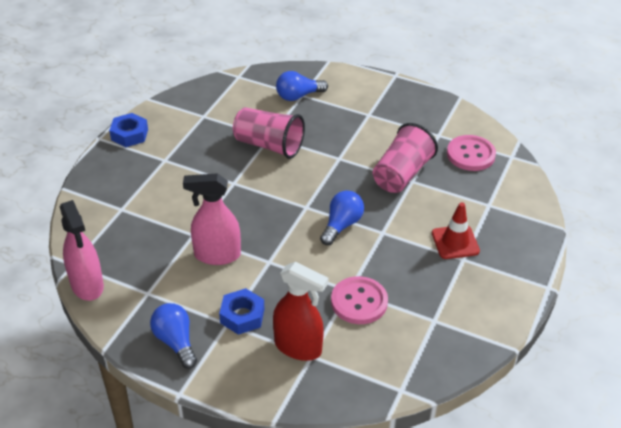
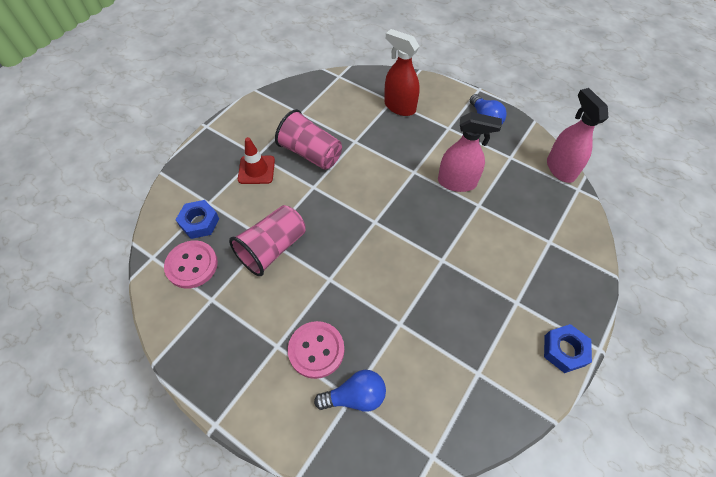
camera: 170 degrees left, 15 degrees up
(242, 316) = (437, 131): blue nut -> blue nut (199, 222)
(269, 145) = (401, 309): pink cup -> pink cup (310, 153)
(341, 225) = (346, 198): blue light bulb -> none
(359, 302) = (350, 131): pink button -> pink button (316, 350)

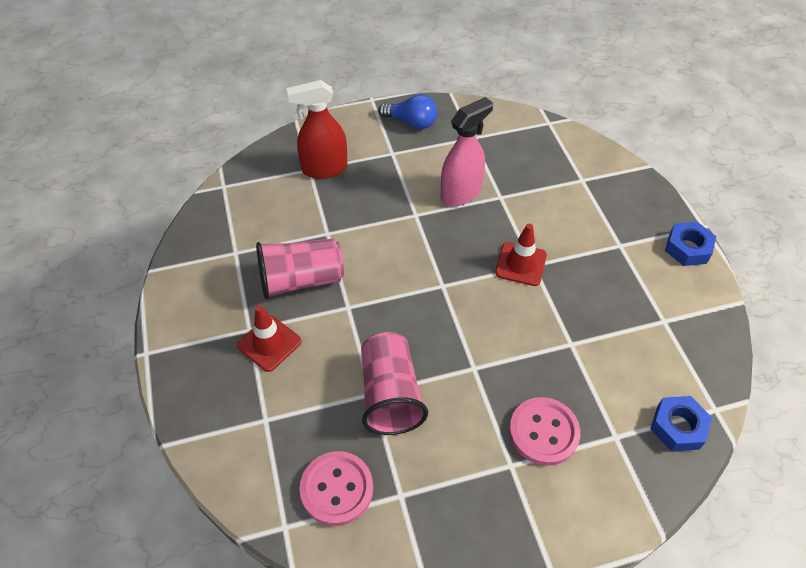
camera: 50 degrees left, 5 degrees down
(199, 222) = (284, 446): blue nut -> blue nut (678, 427)
(355, 396) = (617, 431): blue light bulb -> none
(435, 252) = (521, 264): none -> red traffic cone
(560, 169) = (517, 117): pink spray bottle -> none

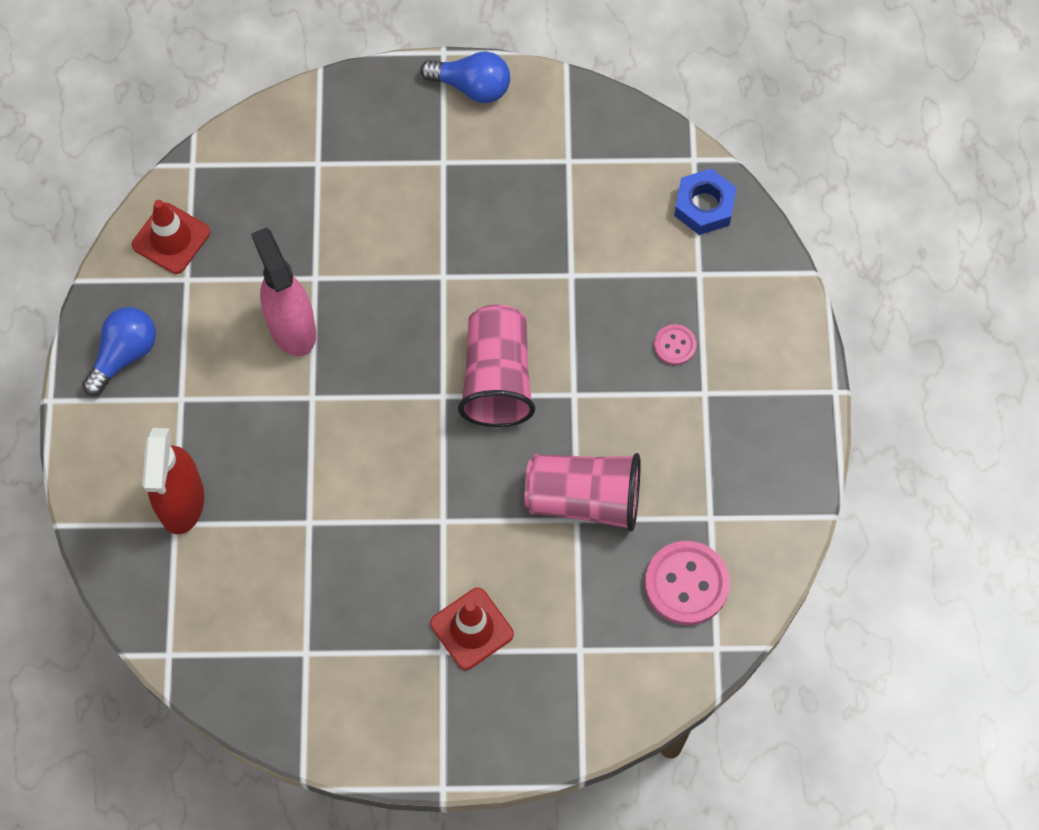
camera: 75 degrees left, 15 degrees up
(301, 280) = (381, 572): pink cup -> pink cup (497, 378)
(521, 264) = (437, 290): red traffic cone -> red traffic cone (171, 238)
(543, 432) = (675, 345): pink button -> pink button, size x0.52
(687, 248) = (472, 86): blue nut -> blue light bulb

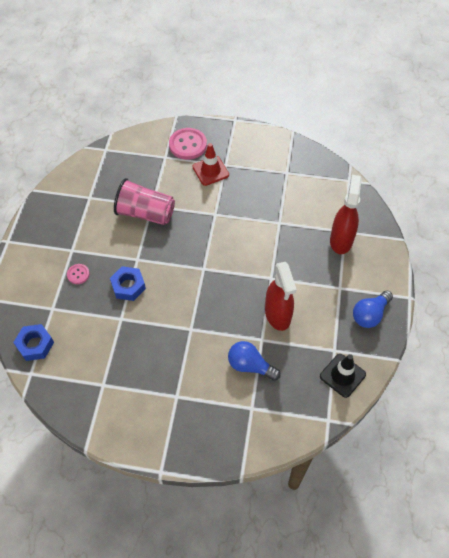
camera: 170 degrees left, 10 degrees down
(171, 238) = (342, 375): red traffic cone -> black traffic cone
(291, 327) = (278, 315): pink spray bottle -> red spray bottle
(472, 86) = (148, 444): blue light bulb -> blue light bulb (250, 366)
(497, 378) = (174, 272): pink cup -> none
(575, 338) = (128, 286): none -> blue nut
(686, 584) = (109, 174): pink button -> pink button (188, 145)

